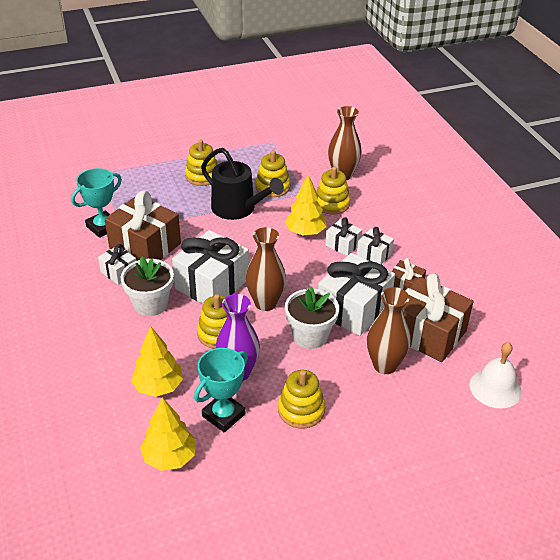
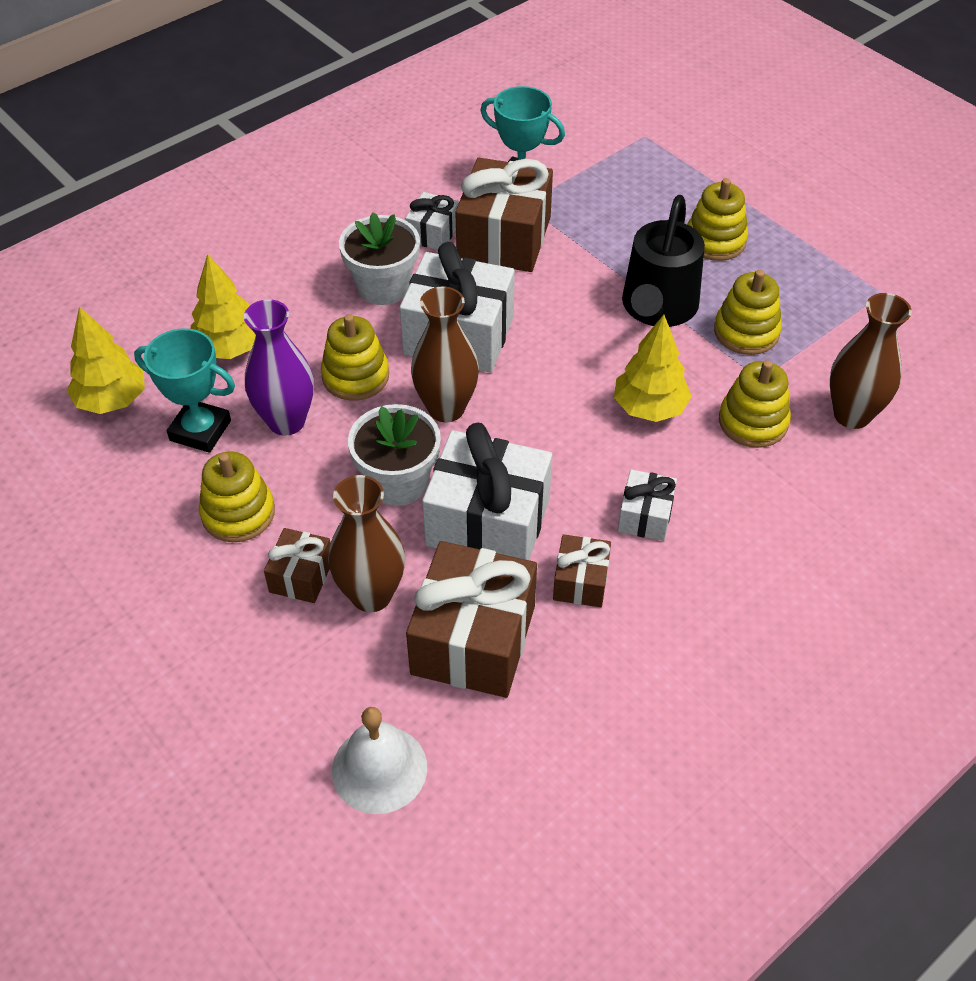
camera: 70 degrees right, 10 degrees up
(343, 245) = (646, 466): white gift -> none
(360, 391) = (301, 576): none -> brown gift

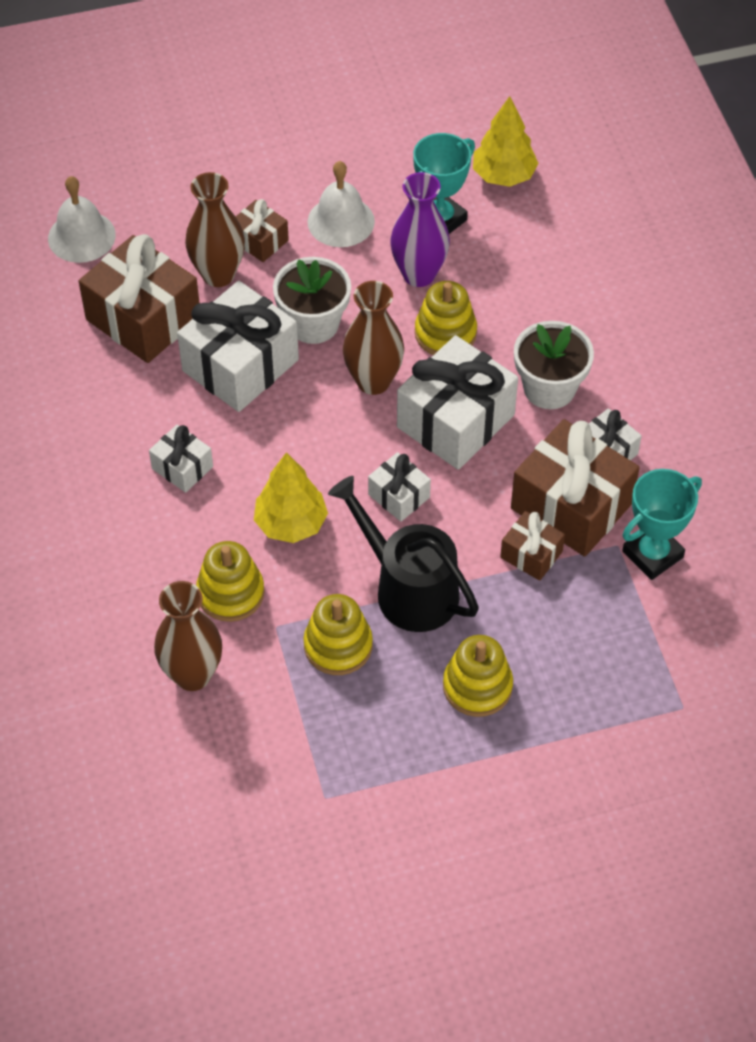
camera: 115 degrees right, 5 degrees up
(229, 348) = (525, 260): yellow tree -> none
(238, 513) = (341, 221): yellow stacking toy -> white bell
(567, 345) = (399, 496): none -> white gift
(580, 581) = (150, 400): brown gift -> brown gift (531, 554)

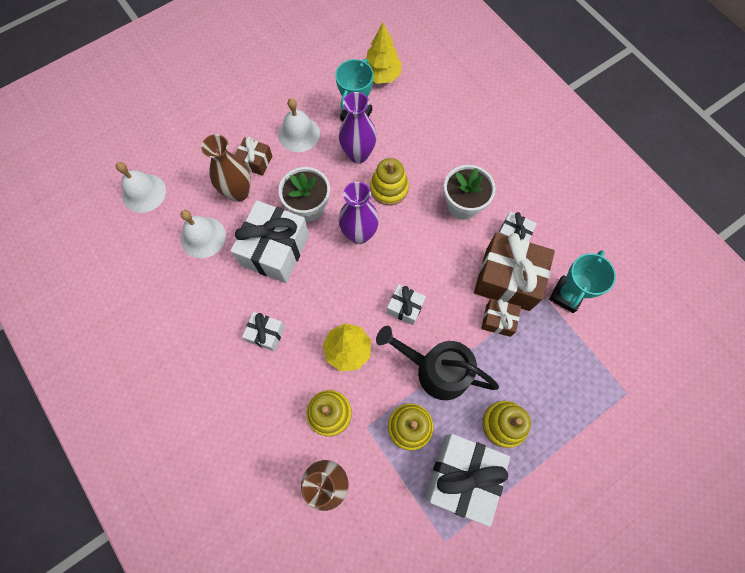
camera: 20 degrees left, 15 degrees up
(143, 318) = (203, 237): brown gift -> white bell
(373, 381) = (359, 234): brown vase -> purple vase
(455, 421) = (418, 245): white gift -> white gift (462, 476)

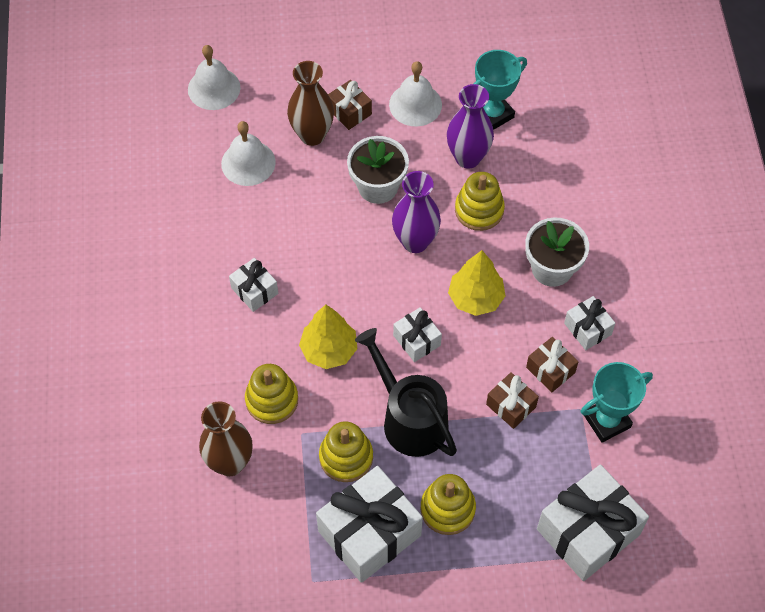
camera: 30 degrees right, 10 degrees down
(275, 250) = (315, 213): white gift -> white gift (588, 532)
(381, 75) = (550, 84): yellow tree -> yellow tree (476, 298)
(507, 279) = (550, 370): brown gift -> brown gift, size x0.51

